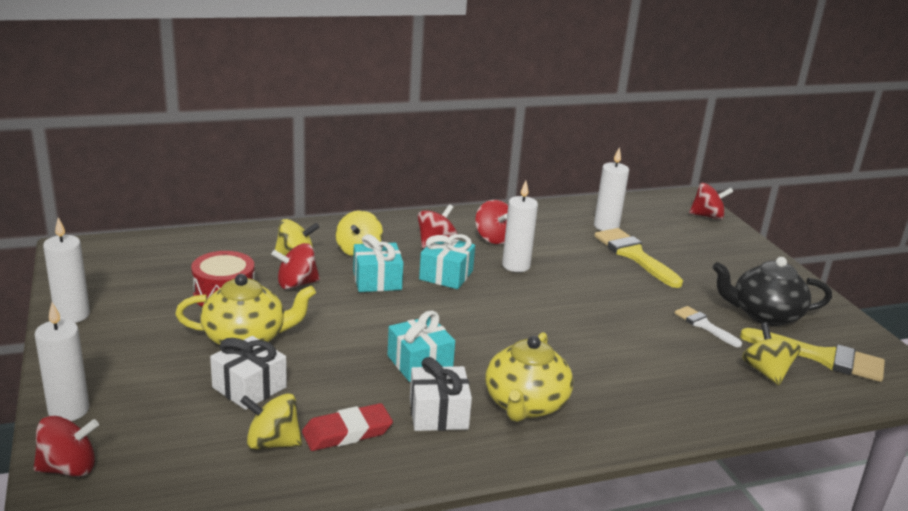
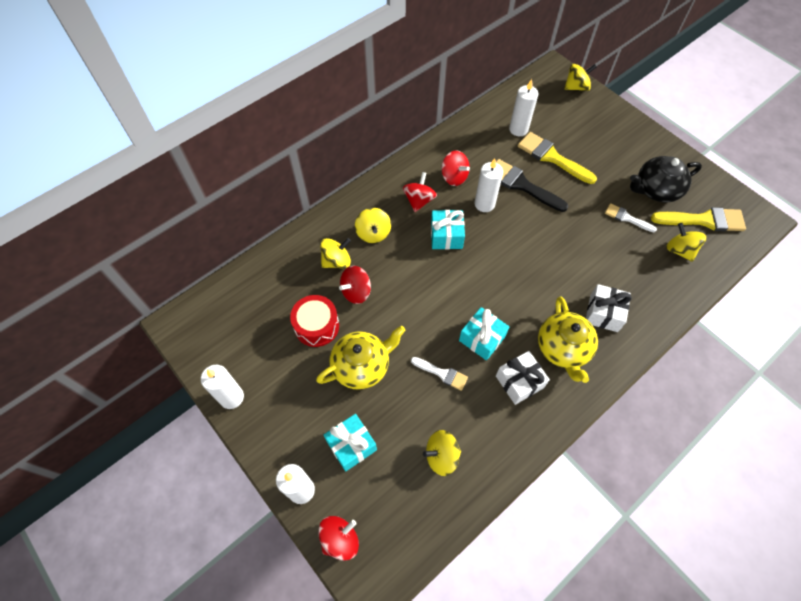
camera: 20 degrees left, 35 degrees up
(249, 387) = (395, 413): white gift -> white gift (603, 313)
(340, 375) = (442, 373): none -> white brush
(347, 432) = (478, 425): red eraser -> none
(377, 280) = (406, 263): turquoise gift -> turquoise gift (351, 445)
(577, 265) = (522, 185): none -> black brush
(707, 216) = (576, 87): red spinning top -> yellow spinning top

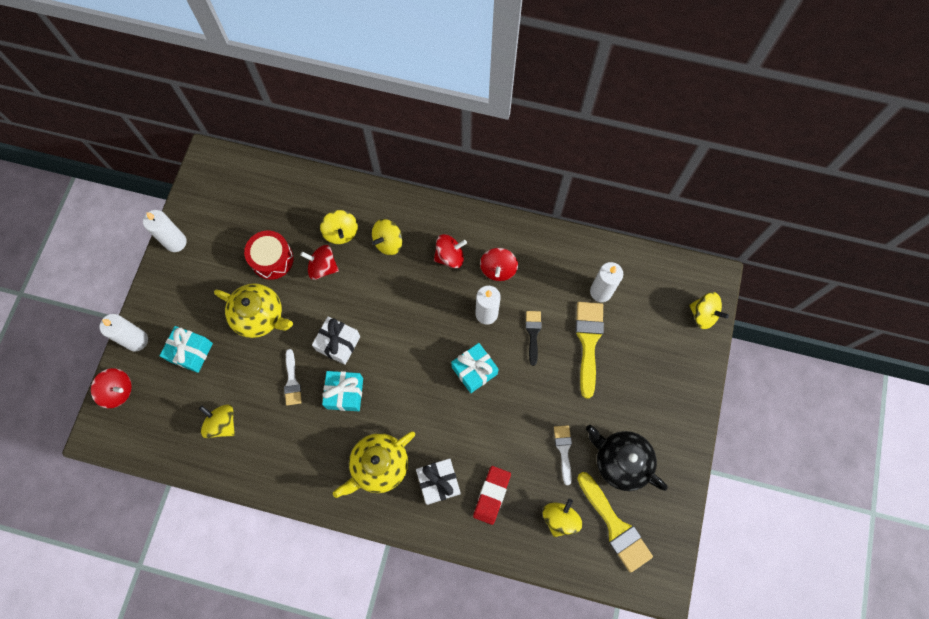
camera: 55 degrees right, 10 degrees up
(336, 261) = (341, 233): yellow spinning top -> yellow spinning top turned 45 degrees clockwise
(446, 236) = (428, 303): turquoise gift -> turquoise gift (474, 370)
(519, 382) = (324, 447): white gift -> white gift (338, 343)
(522, 185) = (533, 333): black brush -> black brush, size x0.57
(635, 283) = (492, 495): none -> red eraser

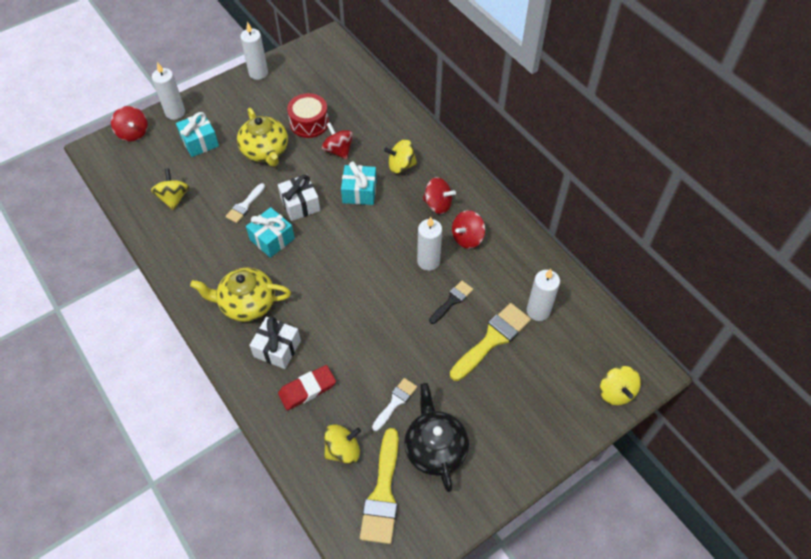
camera: 40 degrees right, 15 degrees down
(341, 233) = (373, 138): yellow spinning top -> none
(474, 370) = (380, 293): turquoise gift -> turquoise gift (359, 192)

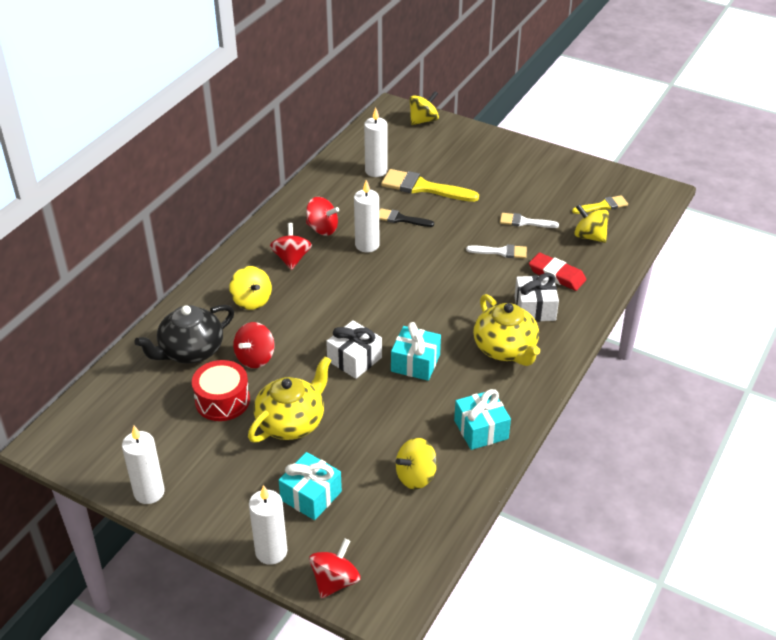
camera: 115 degrees left, 15 degrees down
(245, 205) = (385, 405): white brush -> white brush (501, 252)
(359, 192) = (308, 319): turquoise gift -> turquoise gift (481, 429)
(382, 493) = (603, 206): yellow brush -> yellow brush, size x0.57
(435, 448) = (544, 191): black teapot -> black teapot (190, 351)

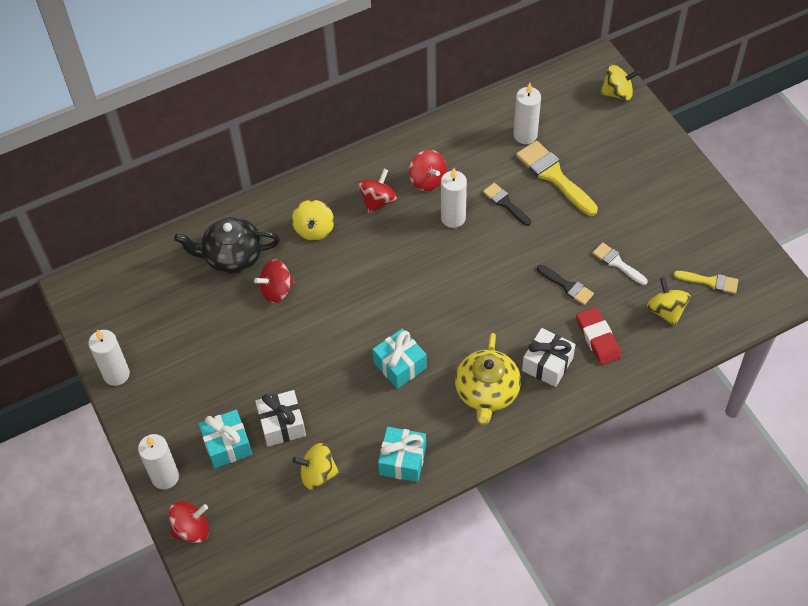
camera: 35 degrees right, 15 degrees up
(222, 400) = (223, 319): red drum -> none
(291, 422) = (260, 369): yellow teapot -> none
(354, 359) = (353, 334): white gift -> white gift (282, 424)
(501, 252) = (567, 286): white brush -> black brush

